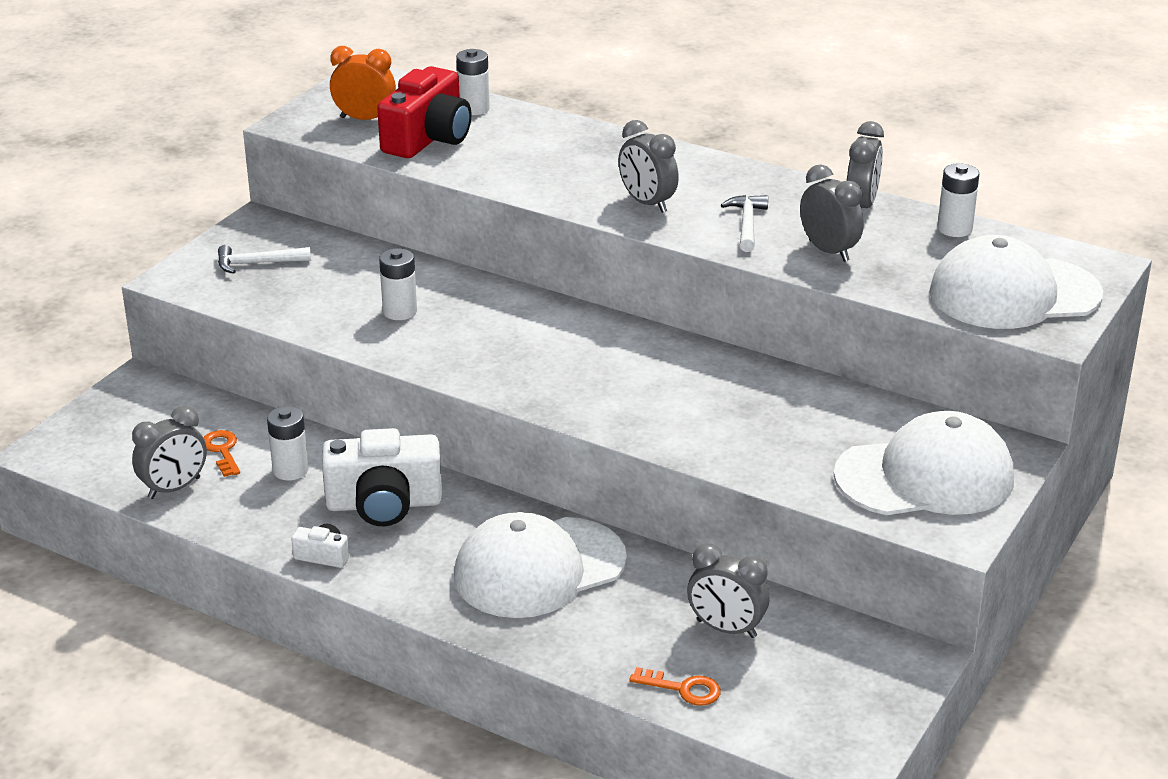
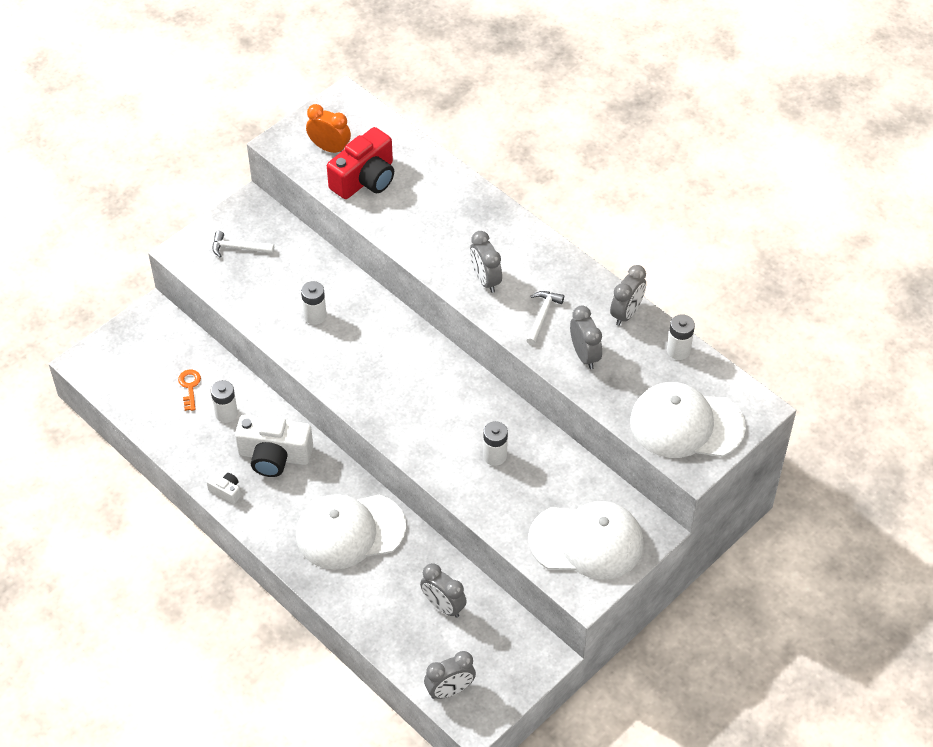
camera: 15 degrees right, 20 degrees up
(174, 488) = (153, 413): grey clock -> grey clock (450, 690)
(474, 109) = (406, 151): white battery -> white battery (495, 456)
(683, 689) = (400, 646): orange key -> none

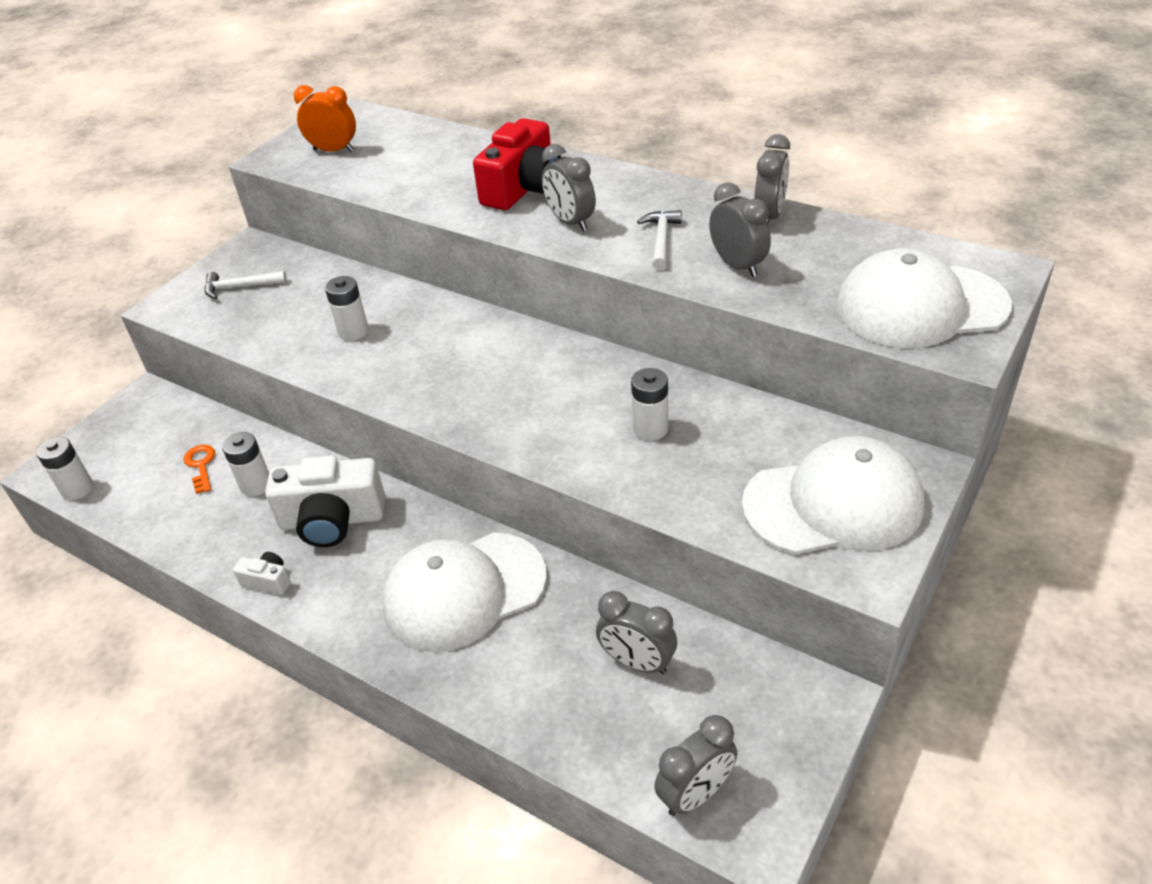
camera: 10 degrees left, 10 degrees down
(365, 179) = (384, 166): red camera -> red camera (523, 188)
(678, 350) = (858, 236): white battery -> white battery (77, 489)

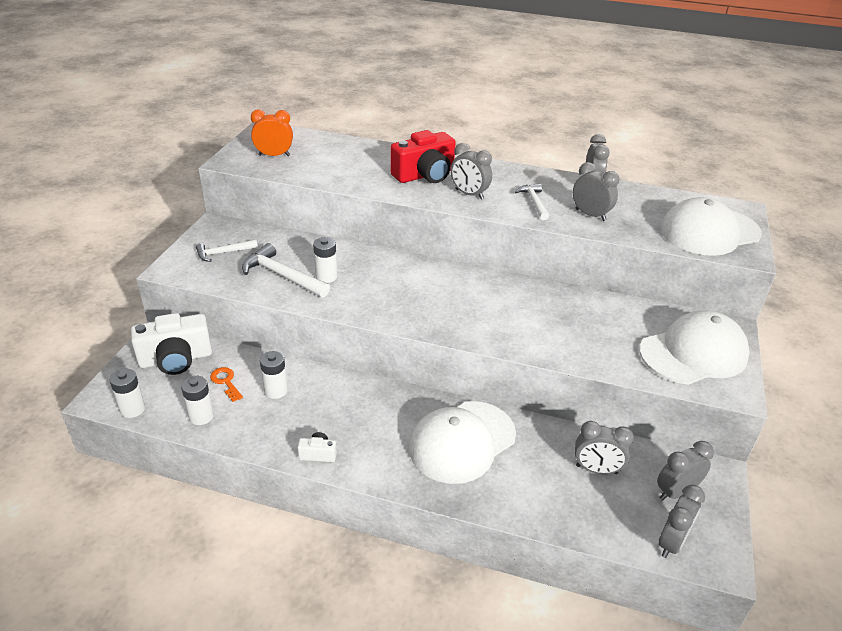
camera: 20 degrees left, 5 degrees down
(297, 326) = (282, 276): none -> white hammer
(332, 520) = (345, 407): white camera -> white camera (176, 359)
(523, 188) = (425, 175): red camera -> red camera turned 45 degrees clockwise
(650, 429) = (561, 321): white battery -> white battery (201, 416)
(742, 717) = (676, 492): none -> grey clock

